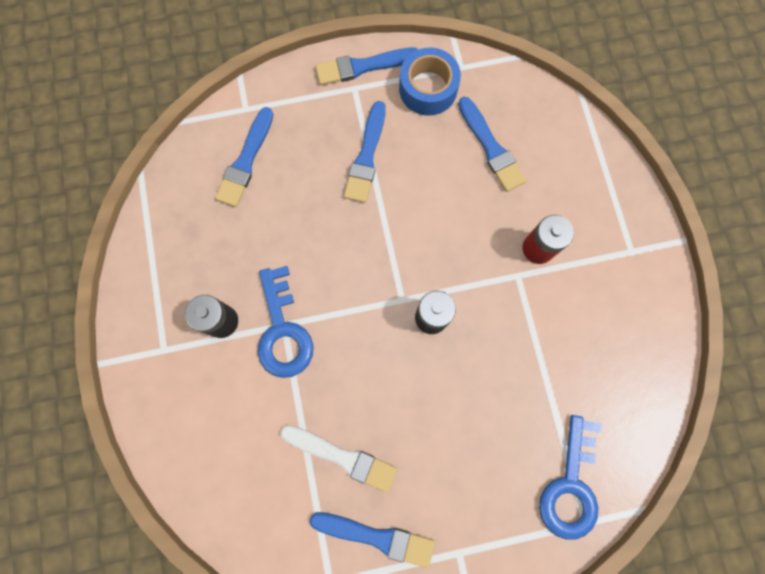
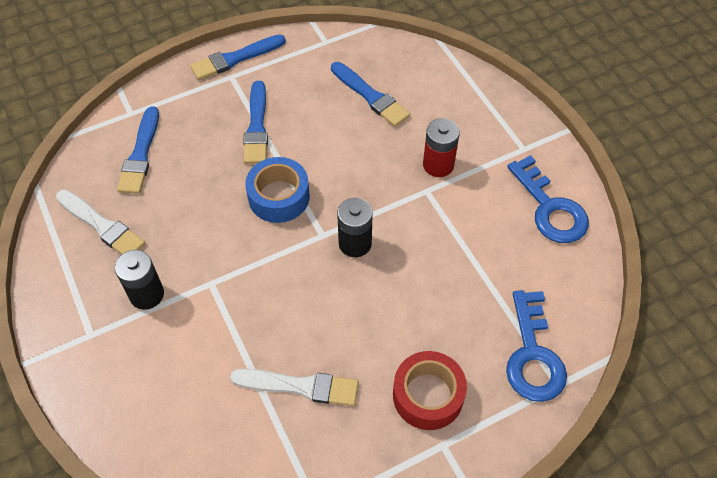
camera: 15 degrees left, 20 degrees down
(194, 234) = (102, 226): none -> white brush
(283, 331) = (211, 288): blue key -> blue key (550, 208)
(377, 537) = (356, 451): blue brush -> none
(428, 89) = (300, 63): blue tape -> blue tape (279, 197)
(458, 500) = (428, 395): none -> red tape

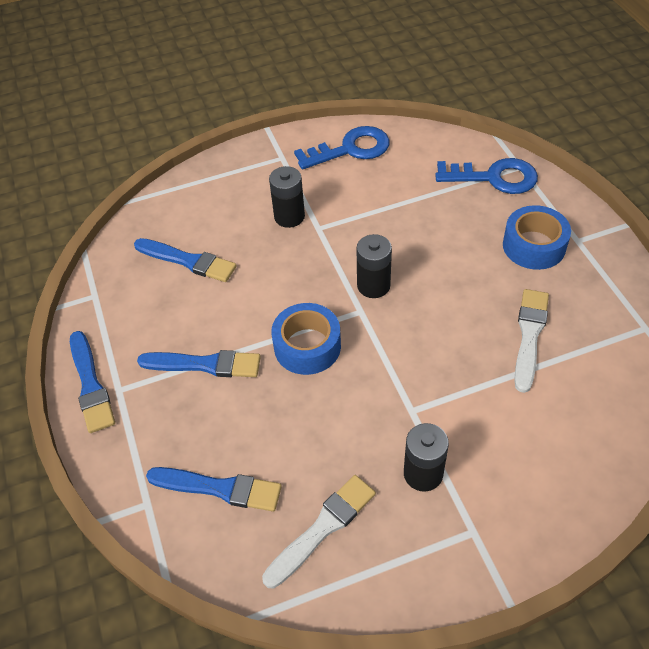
camera: 80 degrees left, 5 degrees down
(371, 96) = (188, 261): blue brush -> blue brush turned 60 degrees clockwise
(428, 395) = (534, 246): red tape -> blue tape
(438, 165) = (289, 217): red battery -> black battery

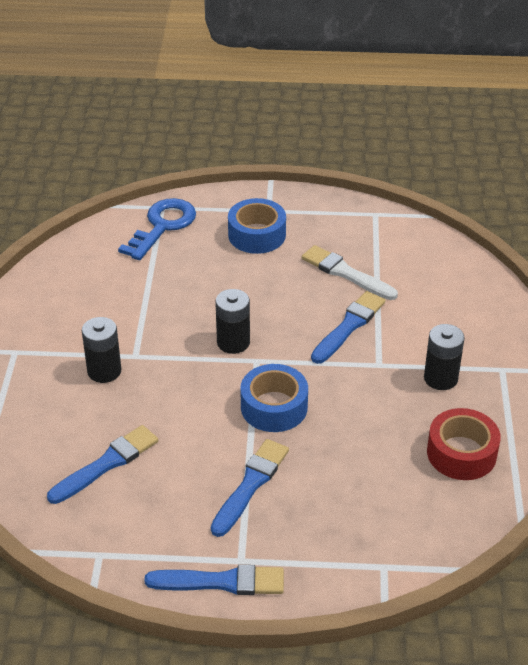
camera: 70 degrees left, 10 degrees down
(219, 488) = (393, 509): blue brush -> blue brush (349, 326)
(322, 528) = (461, 453): white brush -> red tape
(350, 149) = (46, 300): blue key -> none

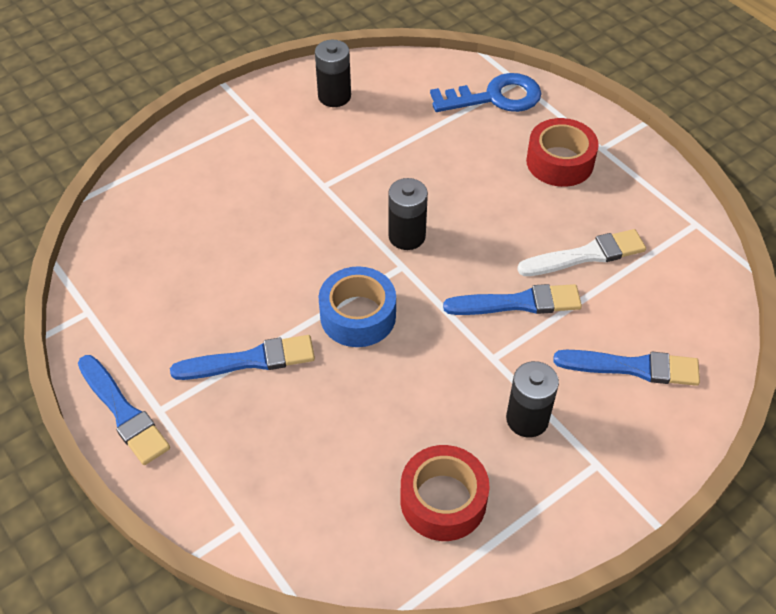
camera: 50 degrees right, 10 degrees up
(104, 371) = (286, 179): black battery -> black battery (334, 96)
(107, 464) = (187, 250): blue brush -> blue brush (633, 367)
(257, 235) = (560, 162): blue tape -> red tape
(346, 273) = (586, 255): white brush -> white brush turned 75 degrees clockwise

